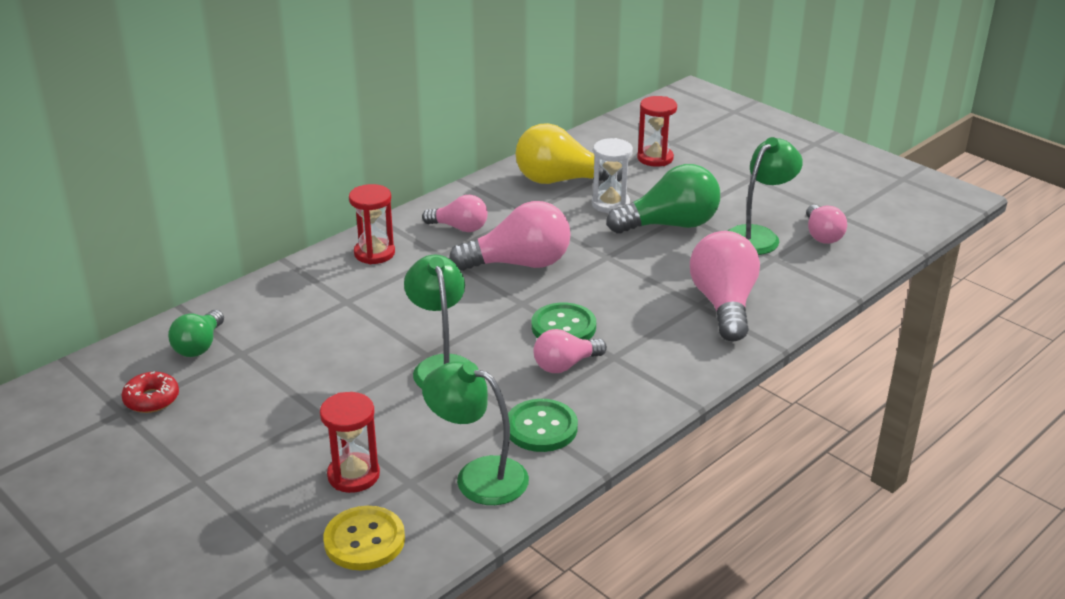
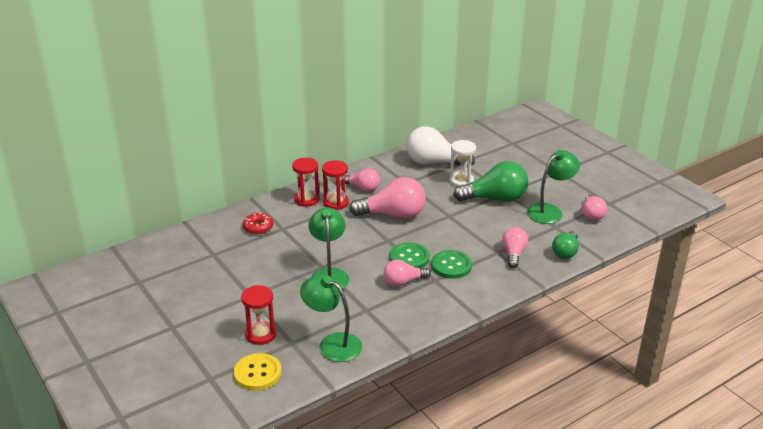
camera: 10 degrees right, 0 degrees up
(151, 399) = (157, 276): red donut -> red donut (258, 227)
(199, 346) = (191, 247): green light bulb -> green light bulb (565, 252)
(541, 428) = (378, 319): green button -> green button (451, 266)
(561, 180) = (434, 163): yellow light bulb -> white light bulb
(655, 158) = (499, 153): red hourglass -> red hourglass (336, 203)
(724, 305) = (513, 254): pink light bulb -> pink light bulb, size x0.59

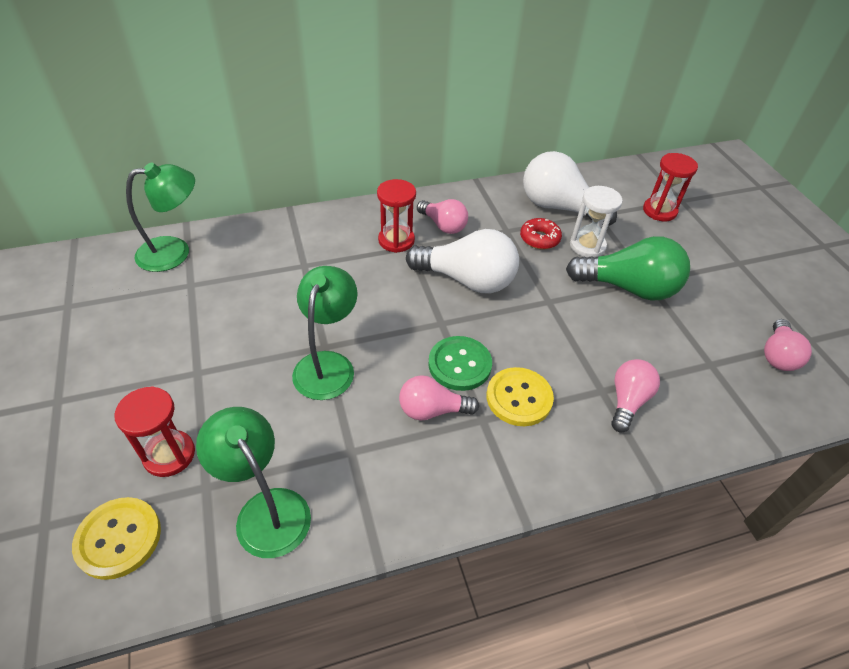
camera: 15 degrees right, 15 degrees up
(258, 227) = (273, 255): red donut -> red donut (539, 239)
(307, 200) = (360, 226): red hourglass -> red hourglass (659, 211)
(393, 215) = (467, 280): pink light bulb -> white light bulb
(451, 266) = (519, 398): green button -> yellow button
(550, 211) = (709, 331): green lamp -> green lamp (175, 252)
(565, 252) = (716, 421): green light bulb -> none

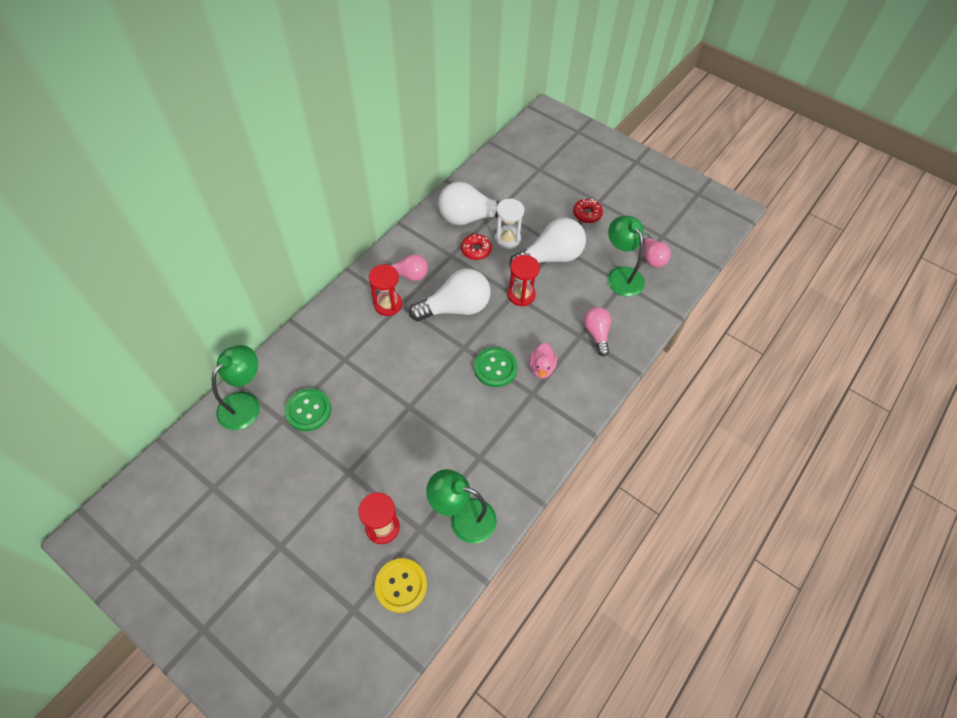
camera: 35 degrees left, 10 degrees up
(222, 290) = (308, 410): none -> green button
(328, 364) = (421, 416): green lamp -> green lamp (621, 275)
(432, 410) = (502, 405): pink light bulb -> none
(519, 398) = (541, 368): yellow button -> pink duck
(628, 288) = (550, 257): green light bulb -> white light bulb
(659, 211) = (531, 186): red hourglass -> red hourglass (521, 295)
(713, 267) = (587, 214): none -> red donut

